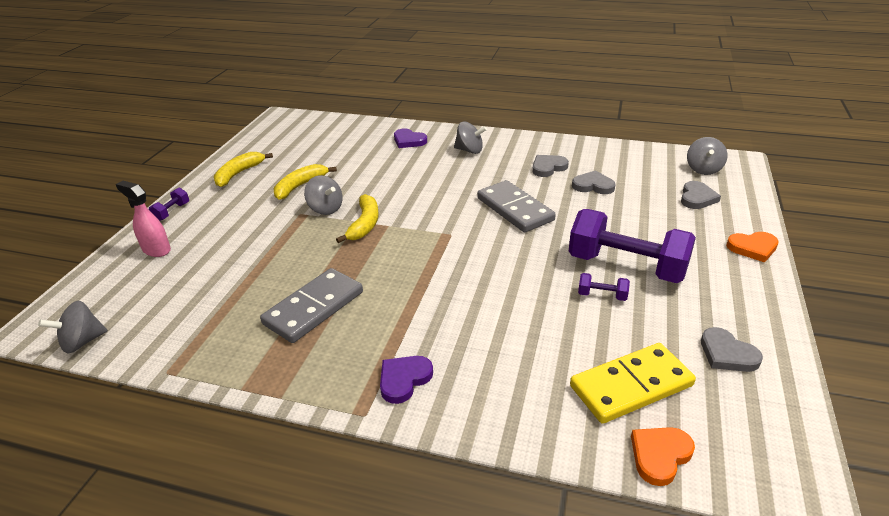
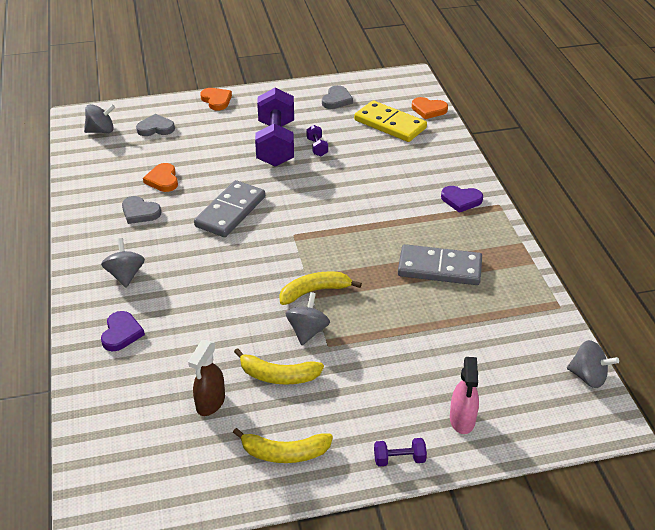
camera: 120 degrees left, 5 degrees up
(310, 158) = (210, 403): none -> brown spray bottle
(593, 186) = (163, 180): grey heart -> orange heart

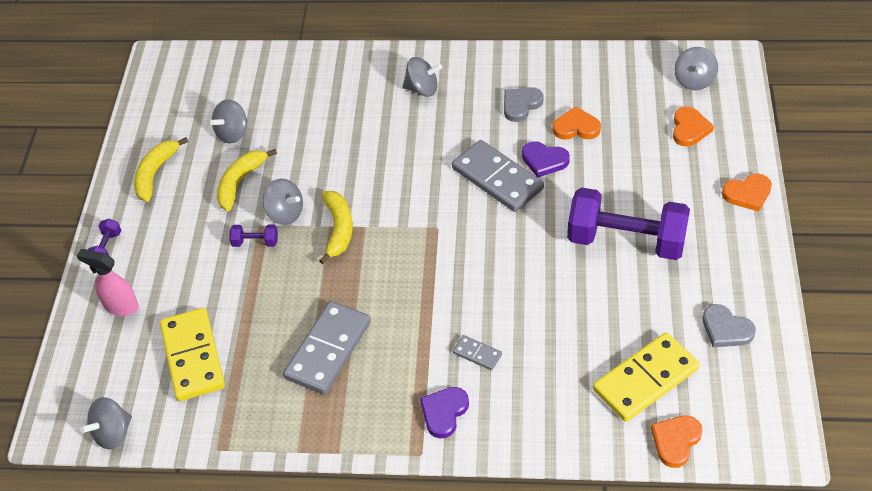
camera: 110 degrees right, 10 degrees up
(121, 333) = (343, 83): purple heart -> purple heart (544, 160)
(156, 128) = (689, 129): grey heart -> orange heart
(210, 403) = (232, 133): brown spray bottle -> grey spinning top
(317, 147) = (607, 282): purple dumbbell -> purple dumbbell (255, 242)
(405, 194) = (477, 354): none -> grey domino
(488, 348) = (192, 356): none -> yellow domino

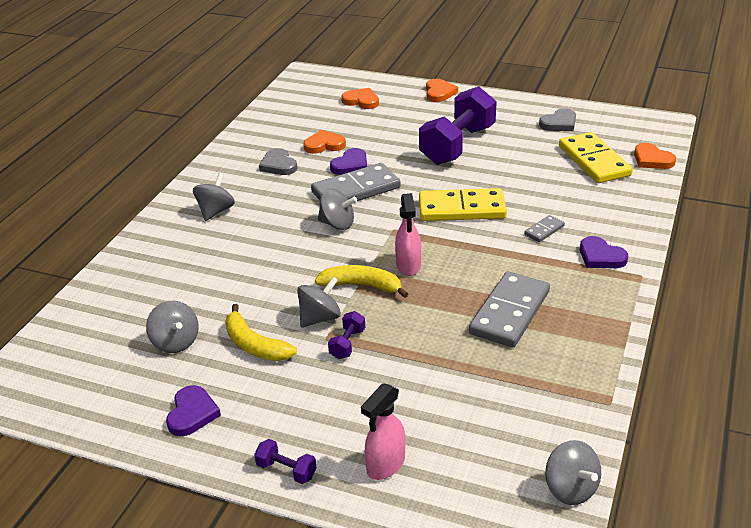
camera: 75 degrees left, 15 degrees down
(155, 174) = (192, 413): yellow banana -> purple heart
(192, 356) = (484, 410): yellow domino -> yellow domino (461, 209)
(328, 350) = (509, 312): grey domino -> grey domino turned 75 degrees clockwise
(379, 255) = (408, 266): none -> pink spray bottle
(576, 127) = (324, 145): orange heart -> orange heart turned 60 degrees clockwise
(694, 81) = (313, 90): grey spinning top -> grey spinning top (337, 224)

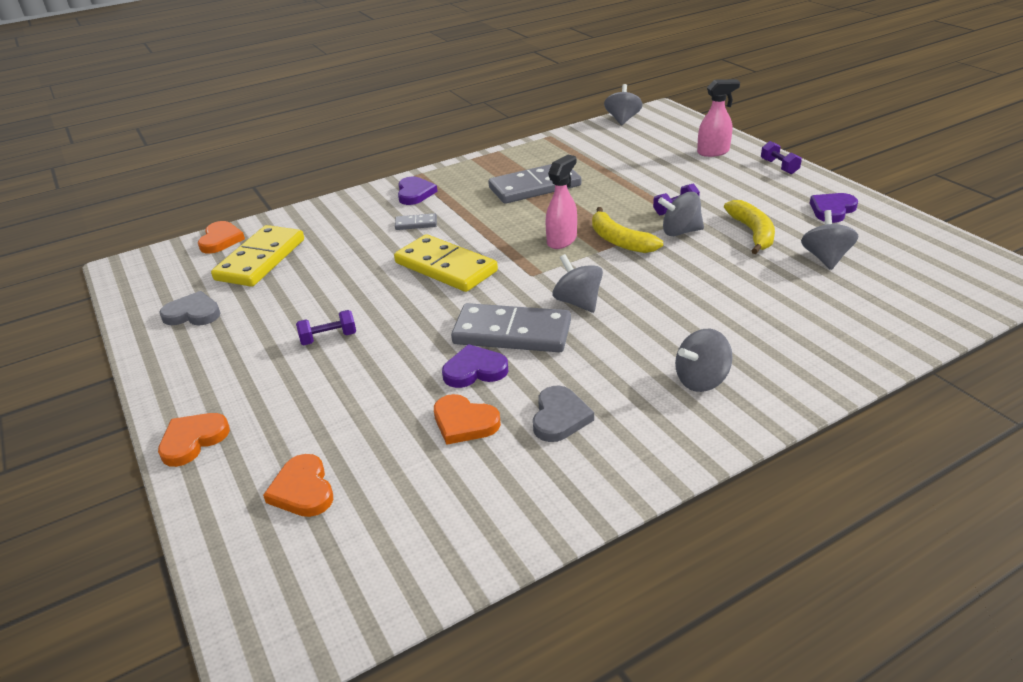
camera: 140 degrees left, 0 degrees up
(457, 145) = (328, 338): purple dumbbell -> purple dumbbell, size x0.41

